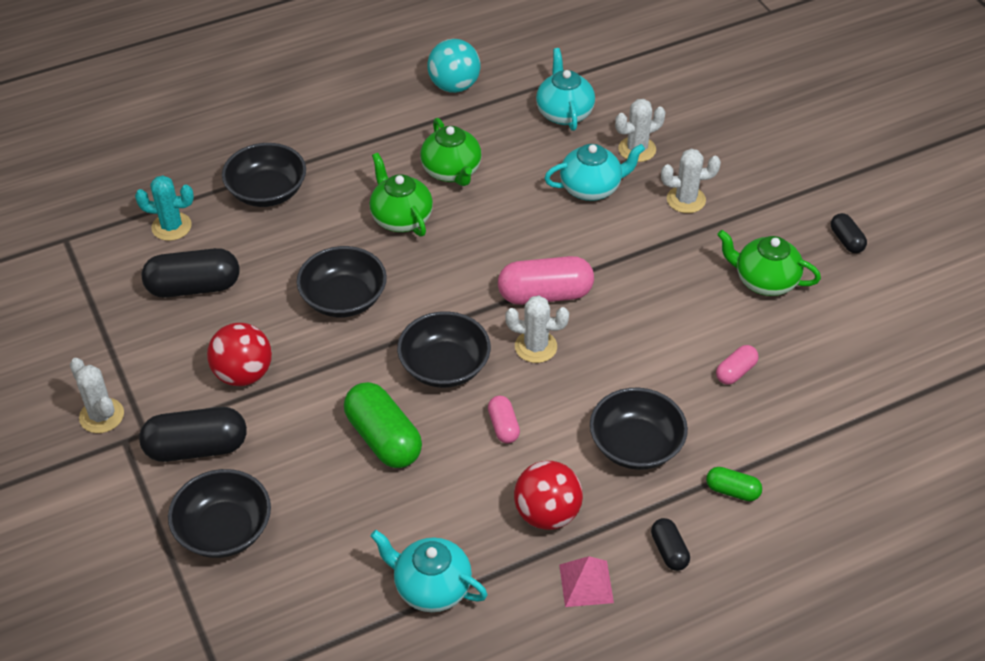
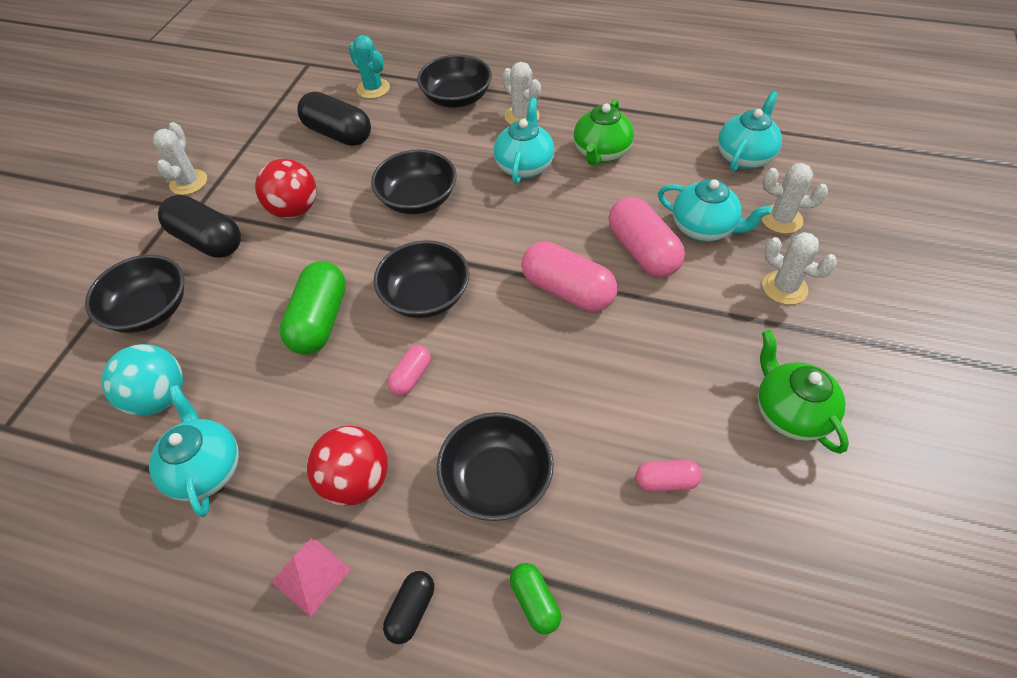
camera: 45 degrees right, 5 degrees up
(401, 218) = (524, 166): green teapot -> turquoise teapot
(454, 86) = (673, 93): turquoise ball -> turquoise ball (159, 398)
(536, 347) = (511, 329): white cactus -> white cactus (522, 116)
(566, 232) = (642, 251): none -> pink capsule
(846, 240) = (928, 431): black capsule -> none

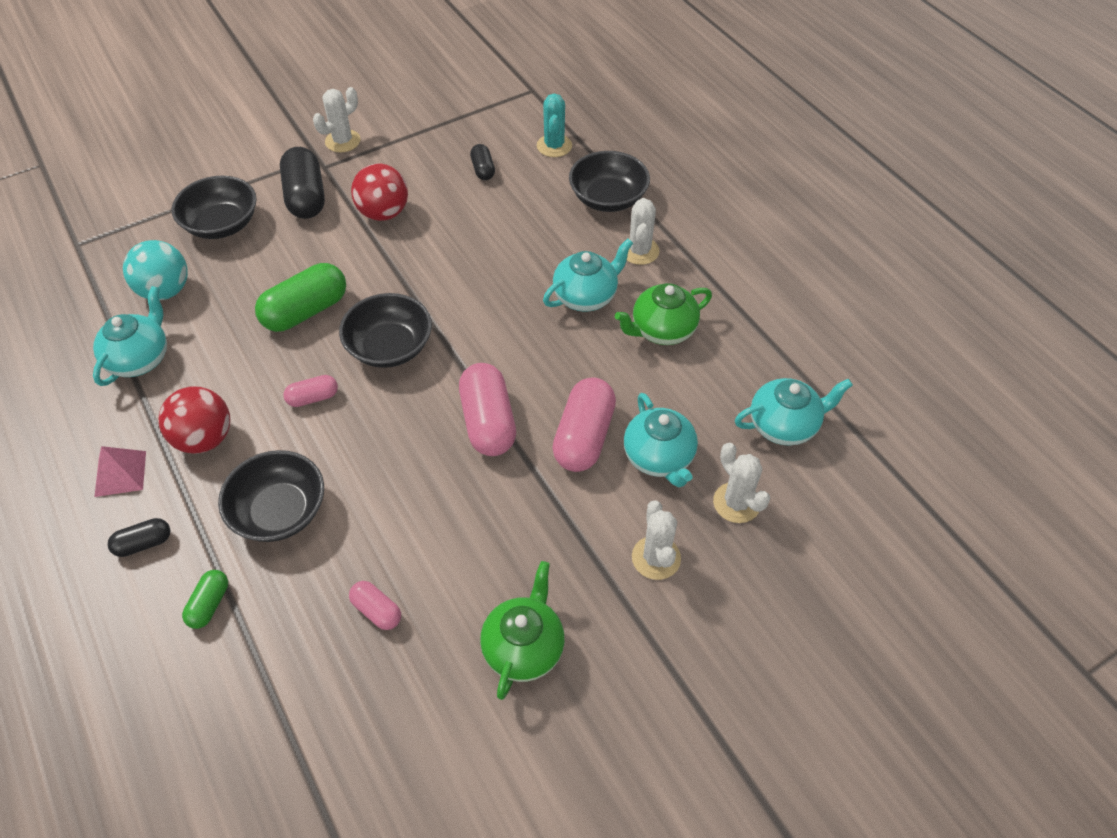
camera: 40 degrees right, 0 degrees up
(338, 134) = (483, 170): black capsule -> black capsule, size x0.52
(418, 199) = (474, 266): black bowl -> none

